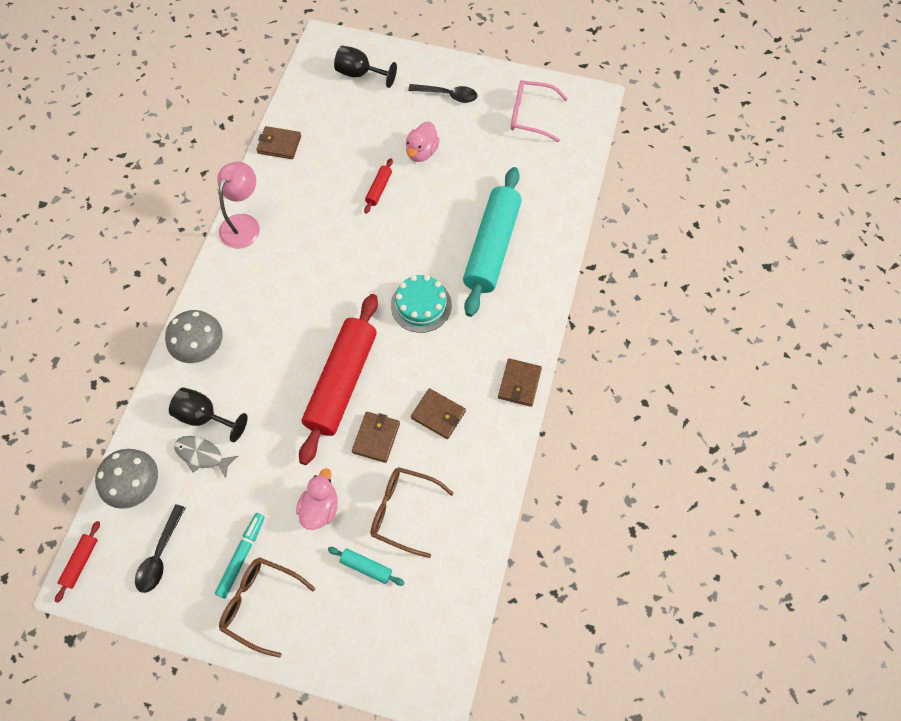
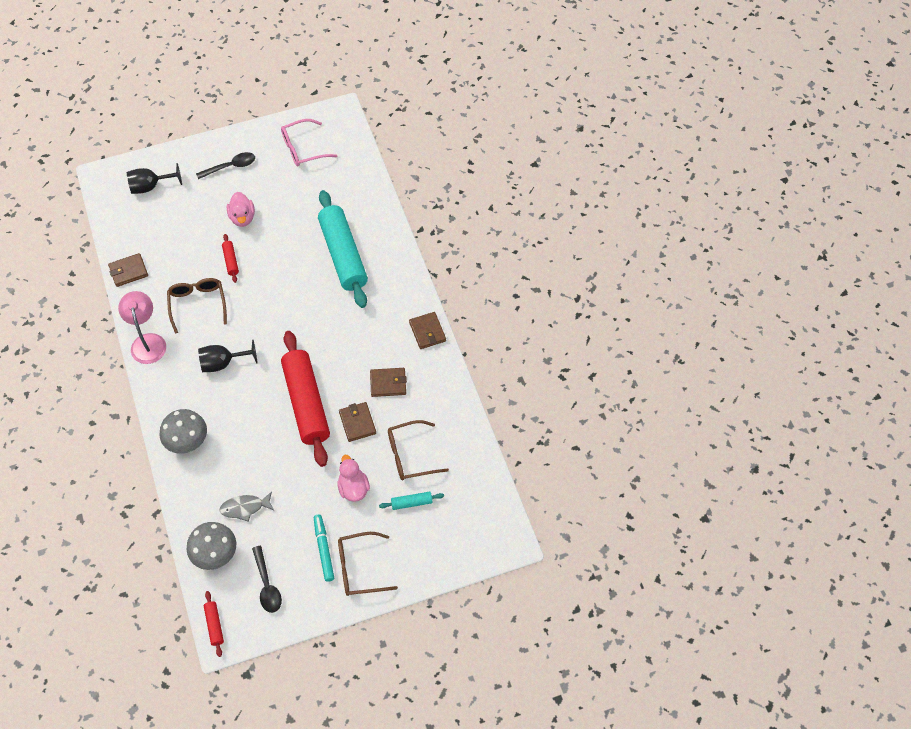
camera: 35 degrees left, 5 degrees down
(205, 417) = (226, 483): black goblet -> black goblet (223, 363)
(316, 214) = (197, 304): none -> brown glasses
(421, 305) = (322, 321): turquoise cake -> none

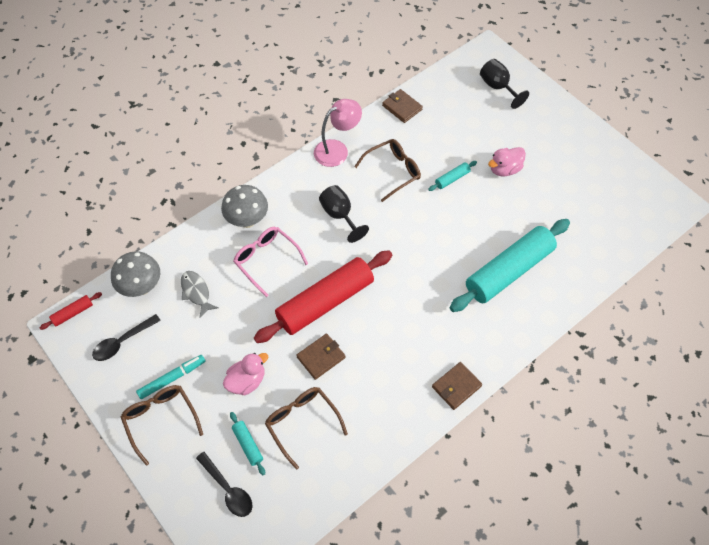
camera: 70 degrees right, 0 degrees up
(231, 166) = (556, 138): black spoon -> black spoon (228, 489)
(231, 261) = (452, 179): red rolling pin -> turquoise rolling pin
(303, 149) = (613, 188): pink glasses -> pink glasses (266, 260)
(388, 383) = (378, 370): brown wallet -> none

